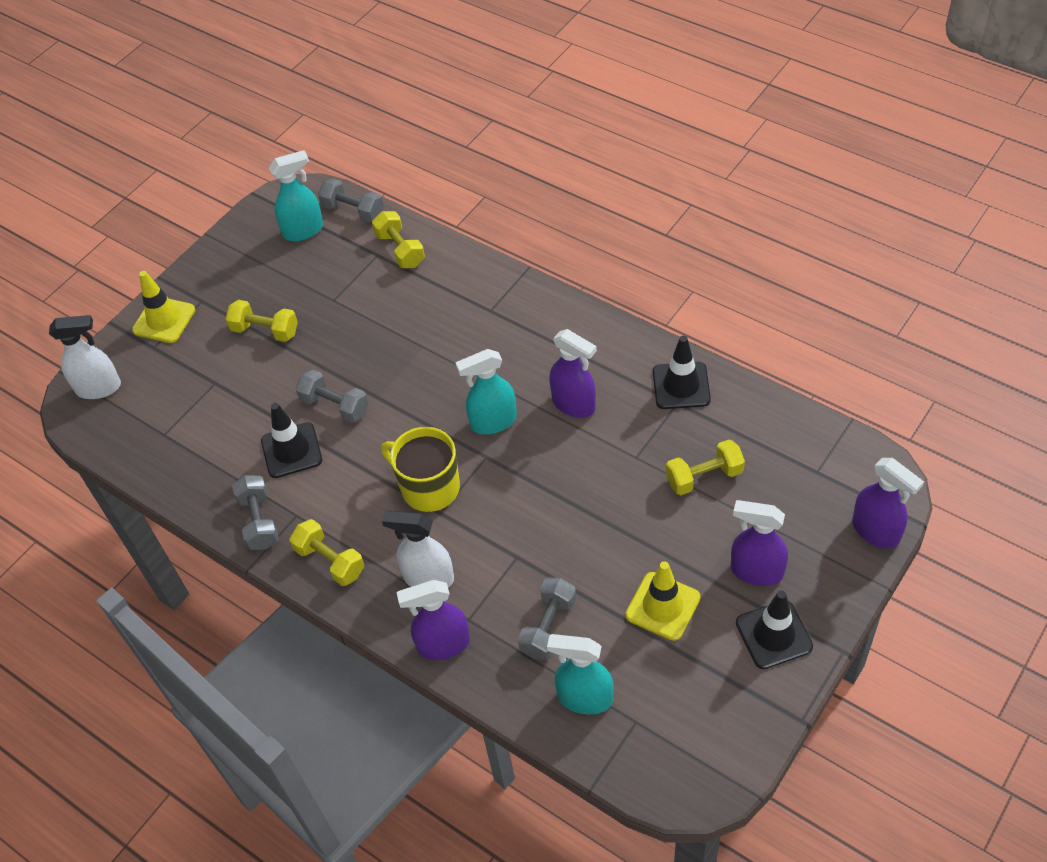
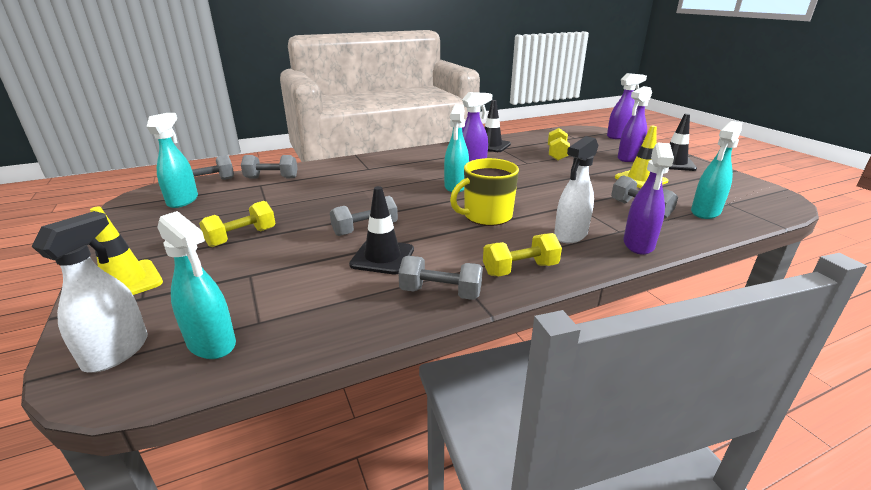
camera: 65 degrees left, 25 degrees down
(130, 427) = (211, 343): none -> turquoise spray bottle
(400, 250) = (271, 178): yellow dumbbell -> grey dumbbell

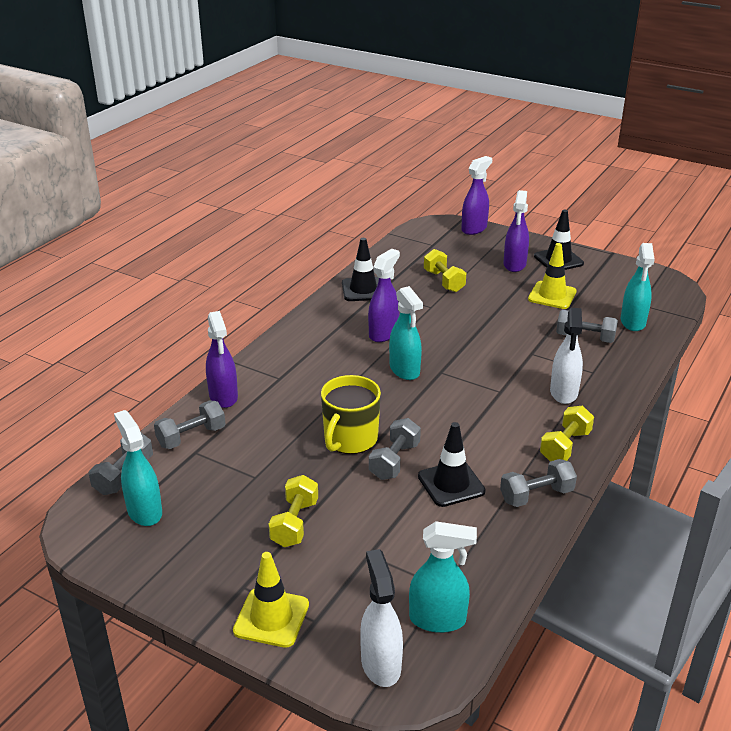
camera: 35 degrees left, 5 degrees up
(486, 216) = (477, 398): yellow mug -> yellow mug (350, 439)
(638, 244) = (618, 382): purple spray bottle -> purple spray bottle (223, 397)

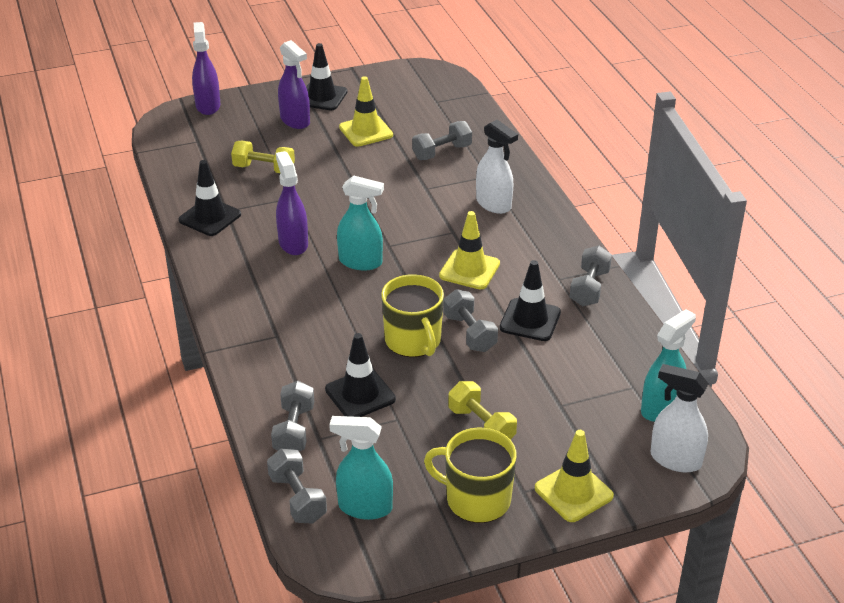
camera: 50 degrees left, 5 degrees up
(208, 565) = (476, 499): none -> yellow mug
(223, 397) = (260, 382): purple spray bottle -> none
(261, 446) = (360, 394): none -> black traffic cone
(468, 422) = (469, 270): none -> yellow traffic cone
(565, 446) = (553, 242): yellow dumbbell -> none
(633, 322) = (453, 119): turquoise spray bottle -> none

